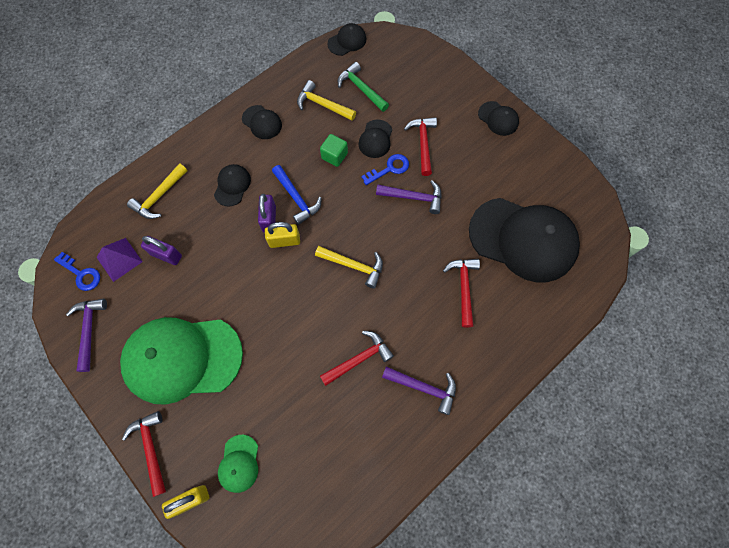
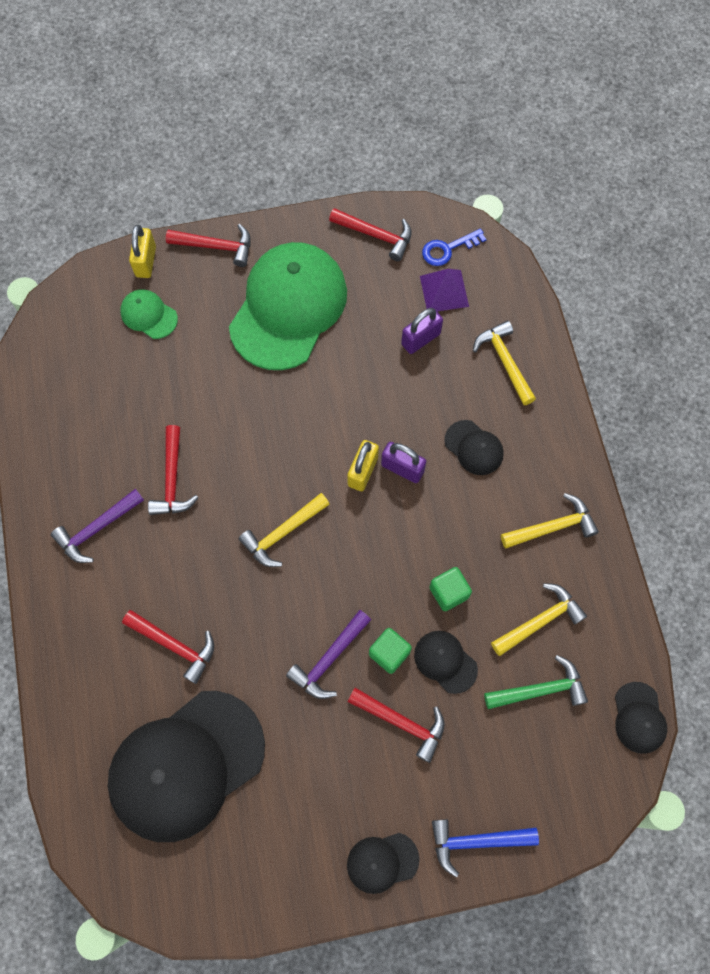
camera: 120 degrees right, 0 degrees up
(89, 330) = (376, 235): purple hammer -> red hammer
(262, 122) = (552, 527): black cap -> yellow hammer
(296, 198) = (413, 514): blue hammer -> blue hammer (476, 841)
(389, 168) = (389, 653): blue key -> green cube

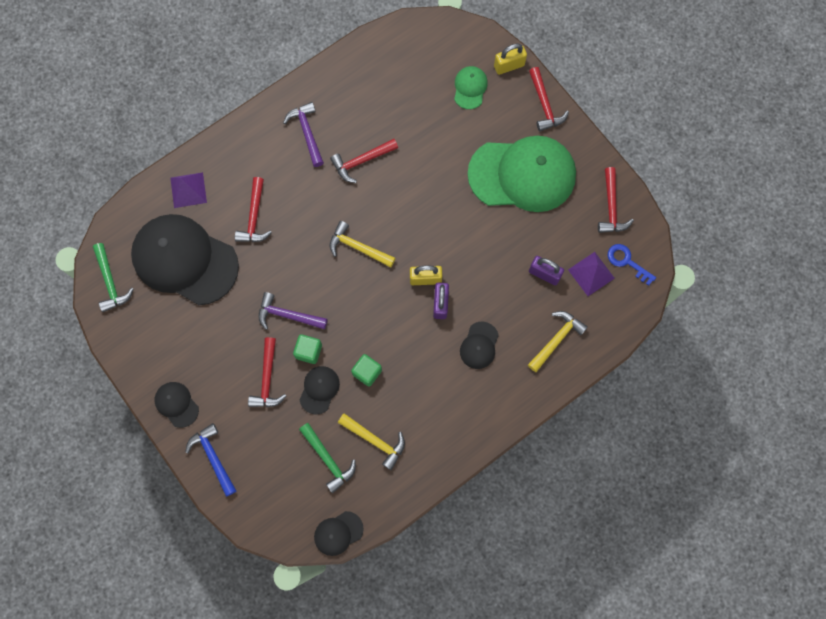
camera: 65 degrees right, 5 degrees up
(90, 718) = (188, 190): none -> purple pyramid
(97, 529) = (307, 133): purple hammer -> purple hammer turned 45 degrees clockwise
(164, 885) = (110, 282): none -> green hammer
(552, 527) = (446, 423): yellow hammer -> none

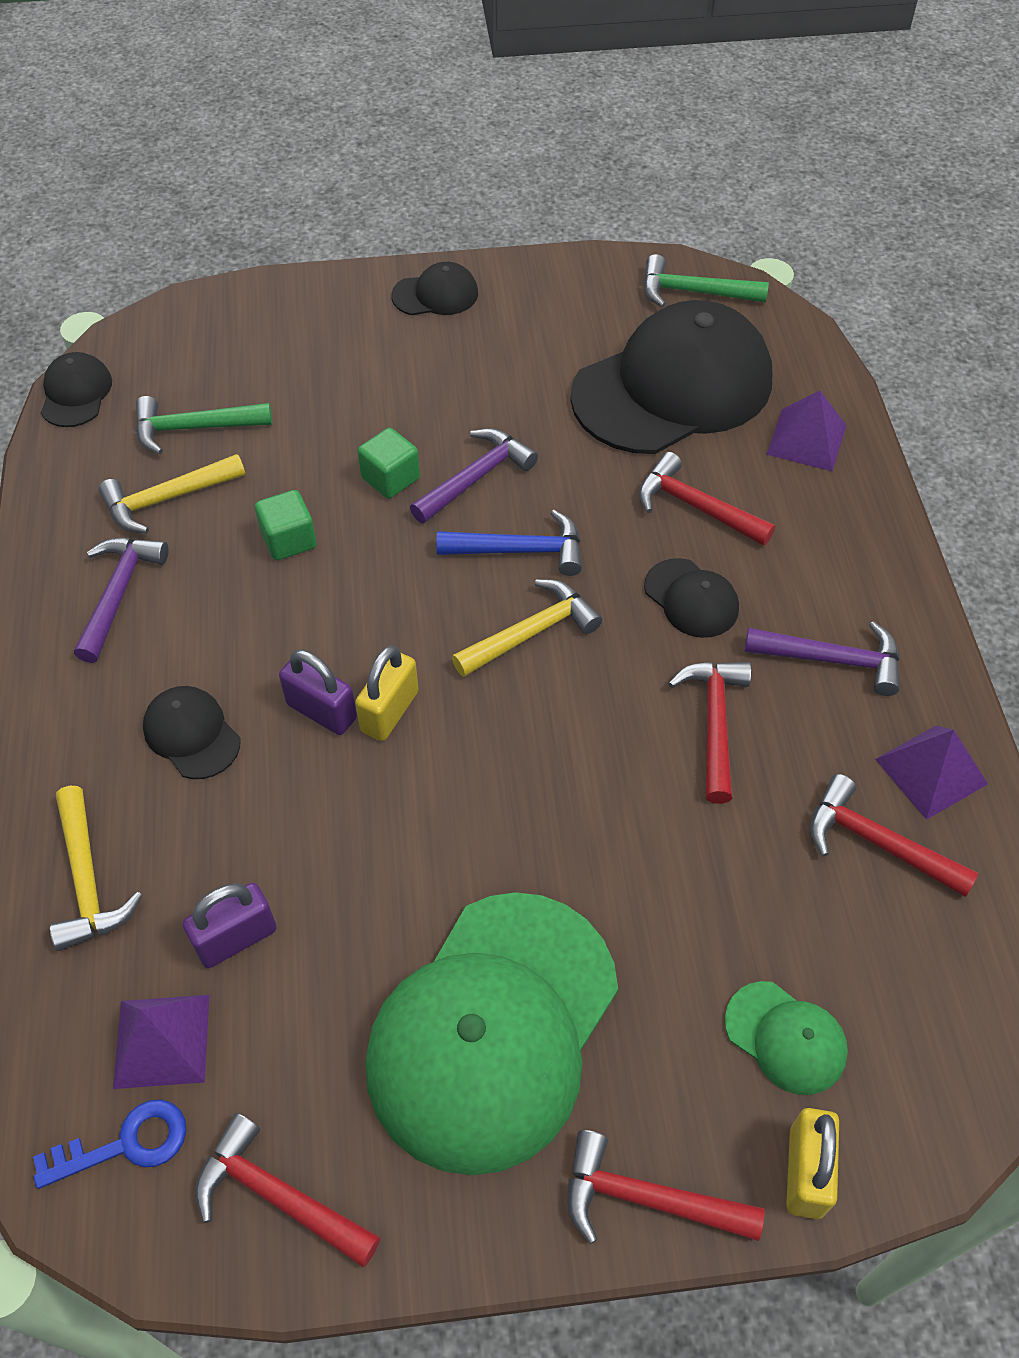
camera: 120 degrees right, 20 degrees down
(213, 457) = (320, 303): blue hammer -> blue hammer (520, 550)
(267, 379) = (387, 409): red hammer -> red hammer (877, 843)
(319, 389) = (314, 465): black cap -> black cap (691, 598)
(339, 81) = (931, 771): none -> purple pyramid
(435, 423) = (118, 594): none -> purple hammer

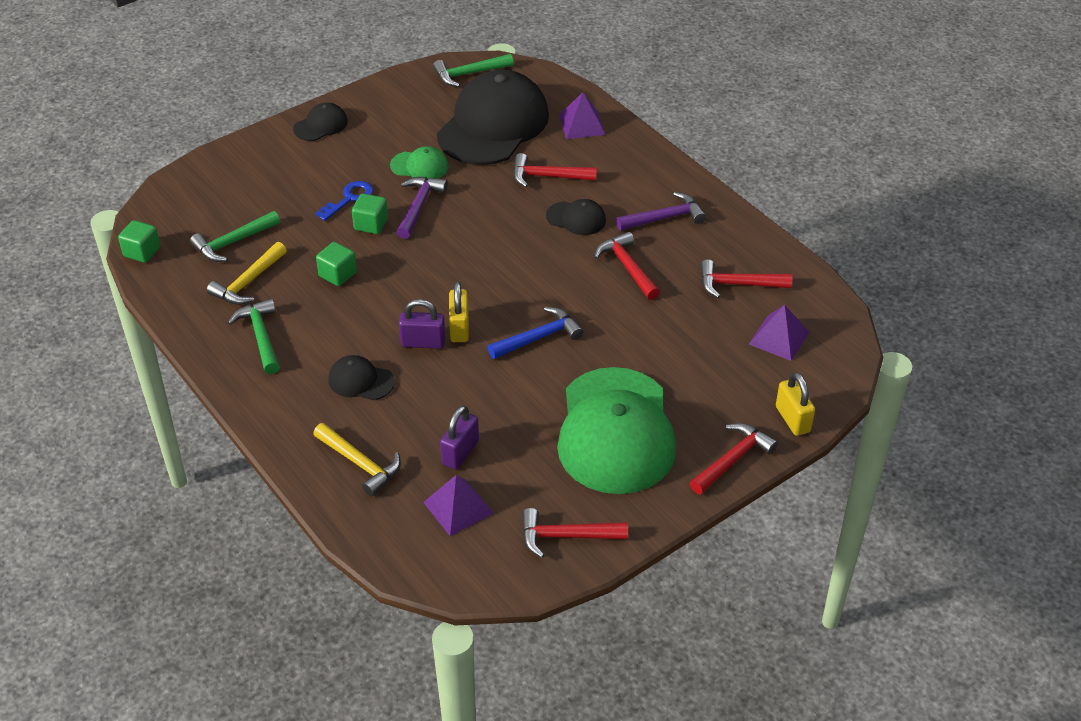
camera: 30 degrees left, 10 degrees down
(76, 393) = (142, 252): black cap -> green cube
(118, 594) = (261, 336): purple hammer -> green hammer
(126, 1144) = (475, 552): blue key -> blue key (349, 199)
(520, 550) = (470, 231): blue hammer -> blue hammer (538, 337)
(531, 633) = (505, 265): yellow hammer -> none
(647, 1199) = (732, 460): red hammer -> red hammer turned 150 degrees clockwise
(786, 1038) = (750, 375): green cap -> green cap (419, 166)
(931, 771) = (742, 246): purple pyramid -> purple pyramid (779, 338)

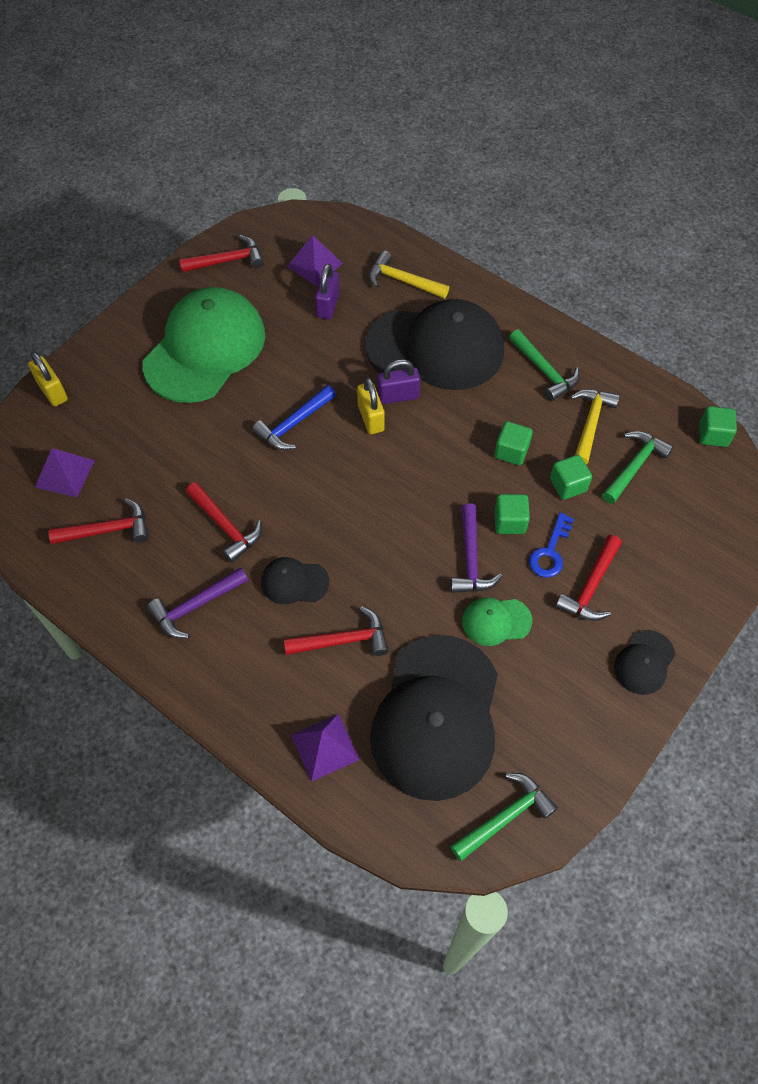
camera: 165 degrees right, 15 degrees up
(303, 240) = (568, 485): none -> green cube
(360, 381) = (436, 348): black cap -> black cap, size x2.31
(616, 431) = (205, 349): green cap -> green cap turned 45 degrees clockwise
(732, 460) = (104, 345): red hammer -> red hammer (591, 586)

